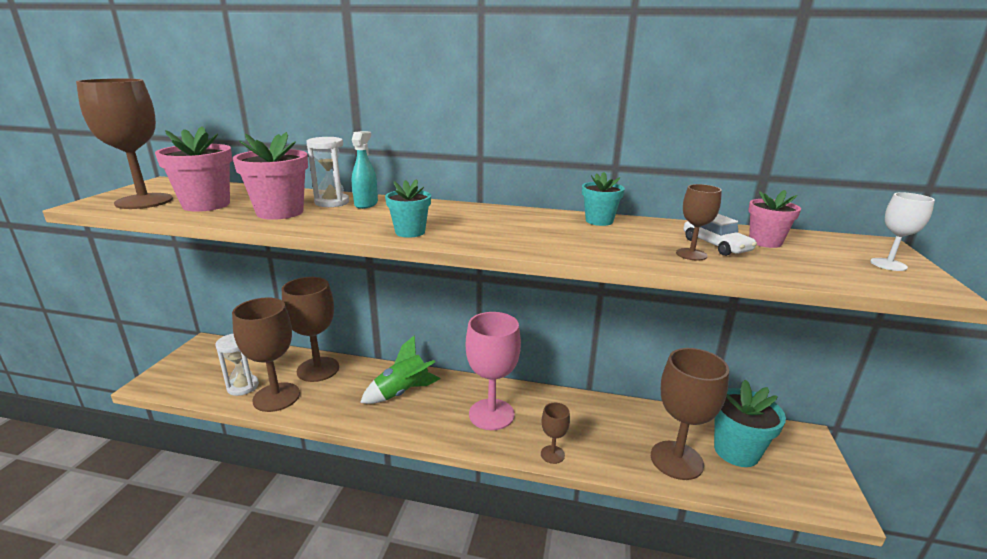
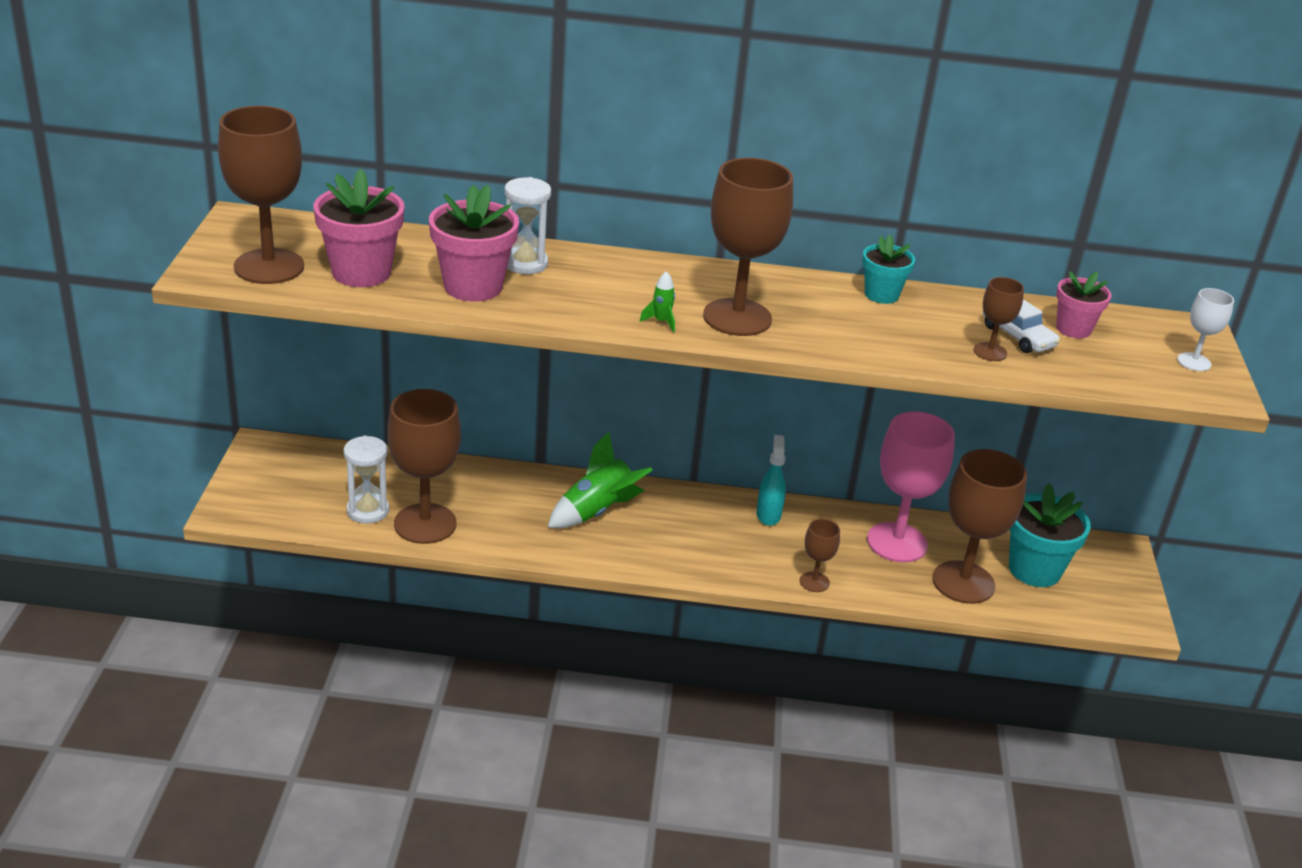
camera: 10 degrees left, 10 degrees up
(318, 369) = (461, 482): brown goblet -> brown goblet (737, 317)
(366, 204) = (573, 266): turquoise spray bottle -> turquoise spray bottle (768, 514)
(410, 232) = (661, 322): turquoise flower pot -> green rocket
(491, 414) = (726, 536): pink goblet -> pink goblet (897, 542)

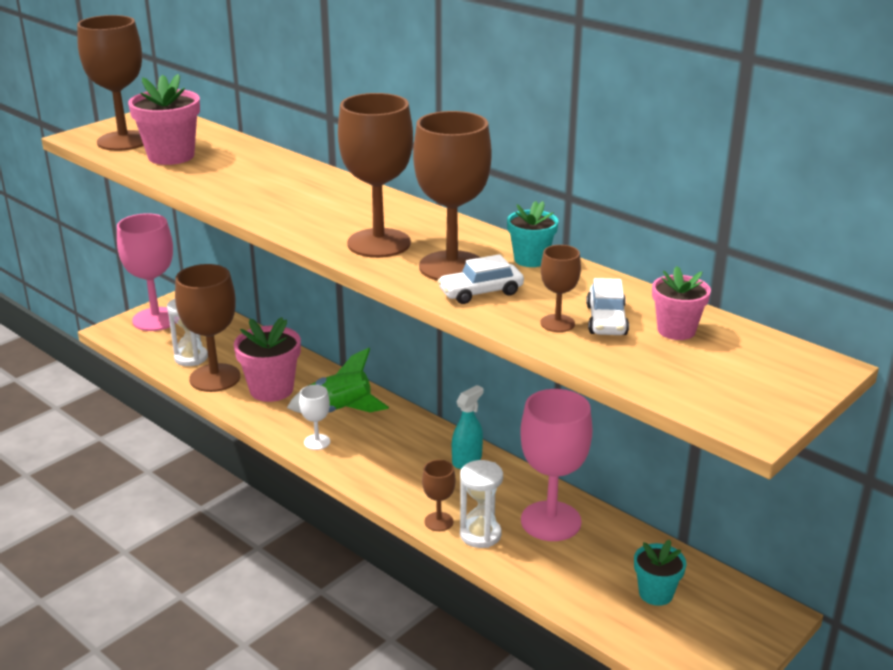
camera: 40 degrees right, 5 degrees down
(262, 480) = (156, 319): none -> pink goblet
(473, 286) = (225, 179): pink flower pot -> pink flower pot (271, 389)
(525, 263) = (285, 175): white hourglass -> white hourglass (480, 534)
(661, 322) = (316, 231): green rocket -> none
(894, 341) = (481, 292): none -> white car
(963, 582) = (571, 575): brown goblet -> brown goblet (452, 267)
(1034, 570) = (656, 593): turquoise flower pot -> turquoise flower pot, size x0.61
(1194, 362) = (766, 391): white goblet -> white goblet (317, 442)

